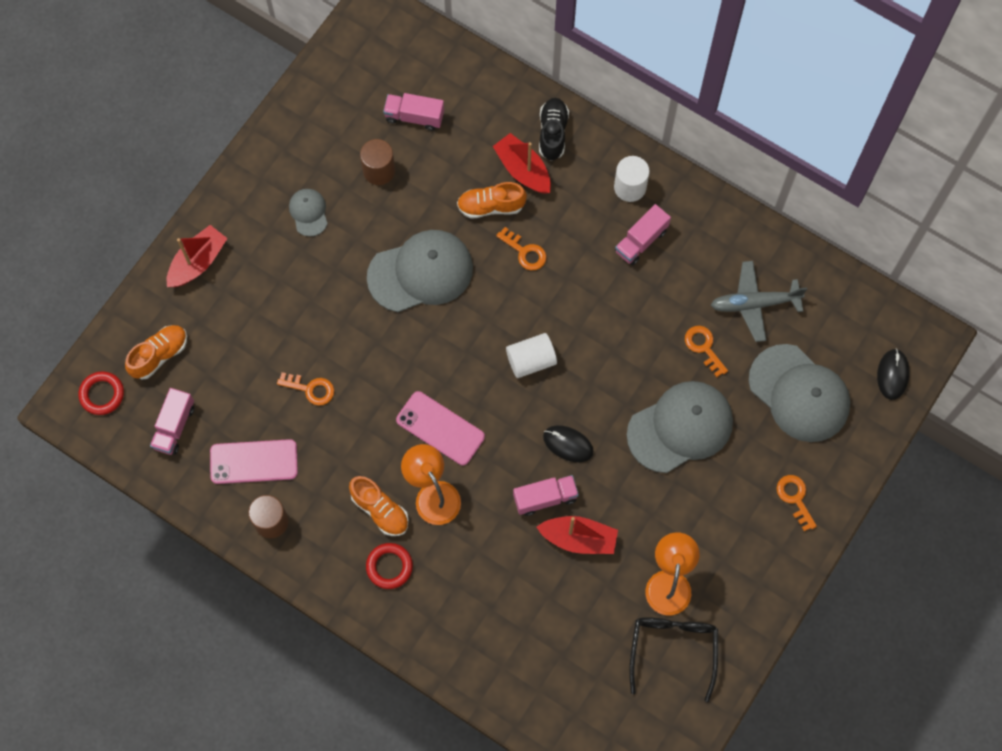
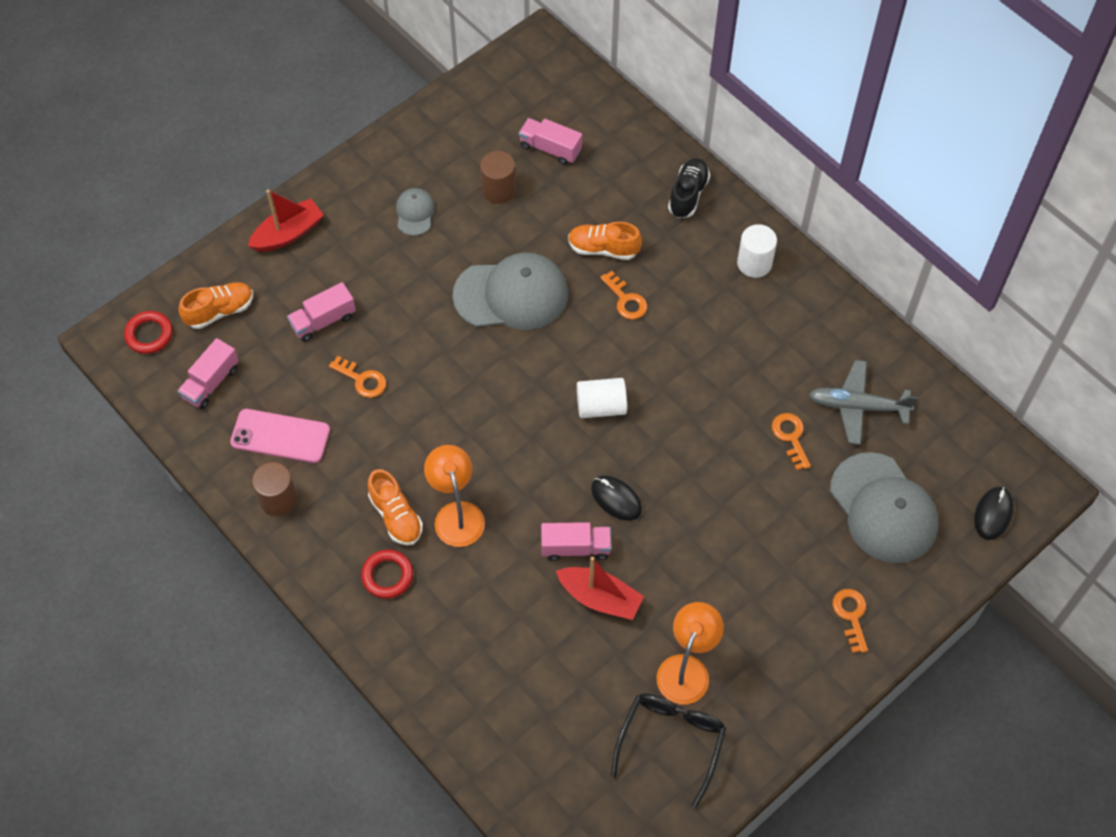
camera: 15 degrees right, 10 degrees down
(440, 428) = (485, 450): pink phone -> none
(523, 170) = (647, 222): red boat -> none
(641, 241) = (752, 317): pink truck -> pink truck (323, 321)
(680, 427) = (743, 511): grey cap -> none

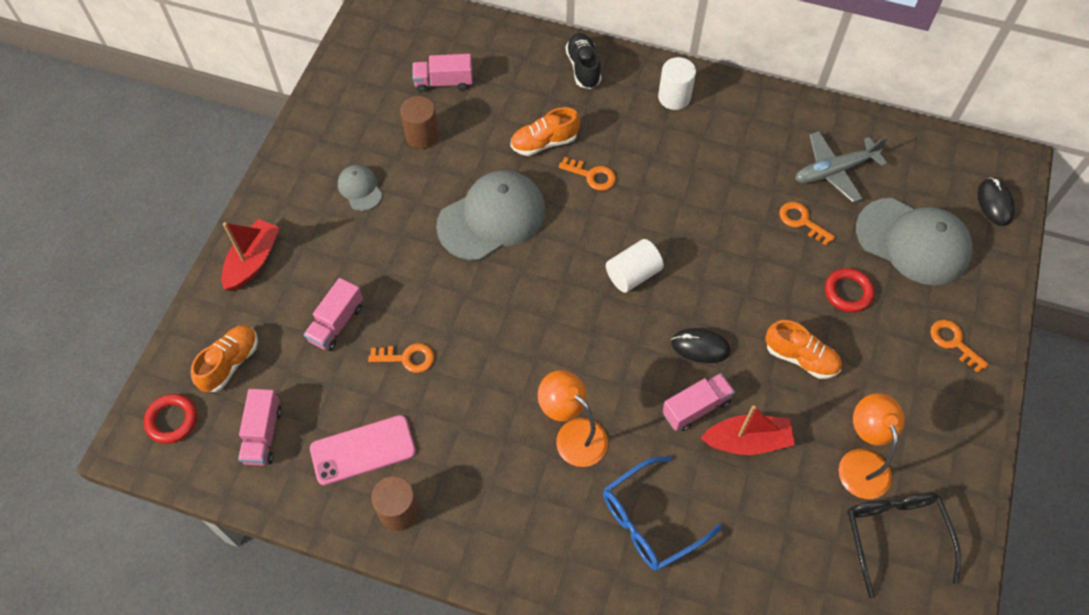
camera: 30 degrees left, 0 degrees up
(387, 576) = (548, 526): red ring -> red ring (848, 292)
(396, 516) = (520, 466): orange shoe -> orange shoe (801, 358)
(472, 616) = (650, 521): none -> blue glasses

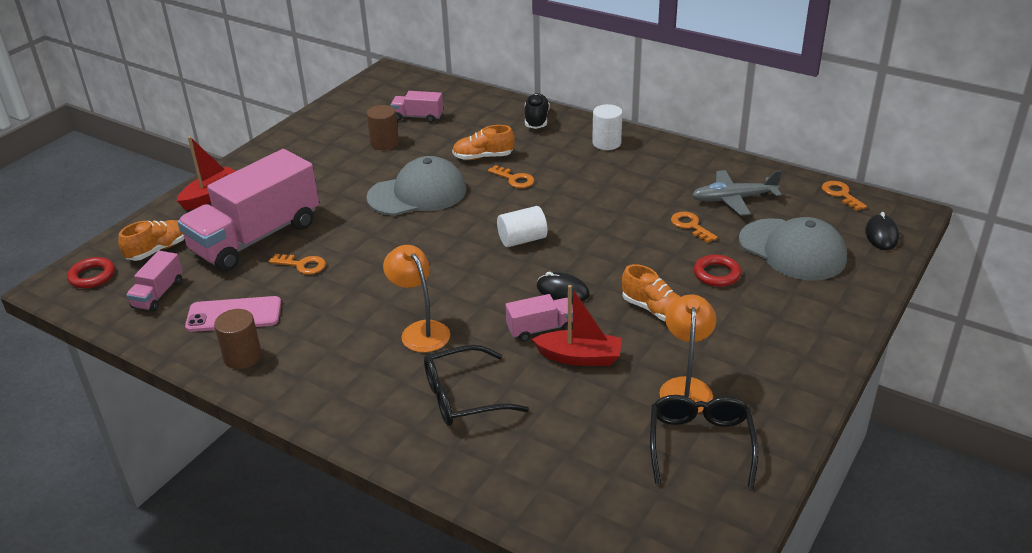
camera: 15 degrees right, 25 degrees down
(336, 323) = (256, 238): pink truck -> pink truck, size x2.26
(360, 189) = (319, 166): grey cap -> none
(650, 521) = (463, 397): blue glasses -> black glasses
(953, 342) = (809, 319): orange key -> orange key (840, 194)

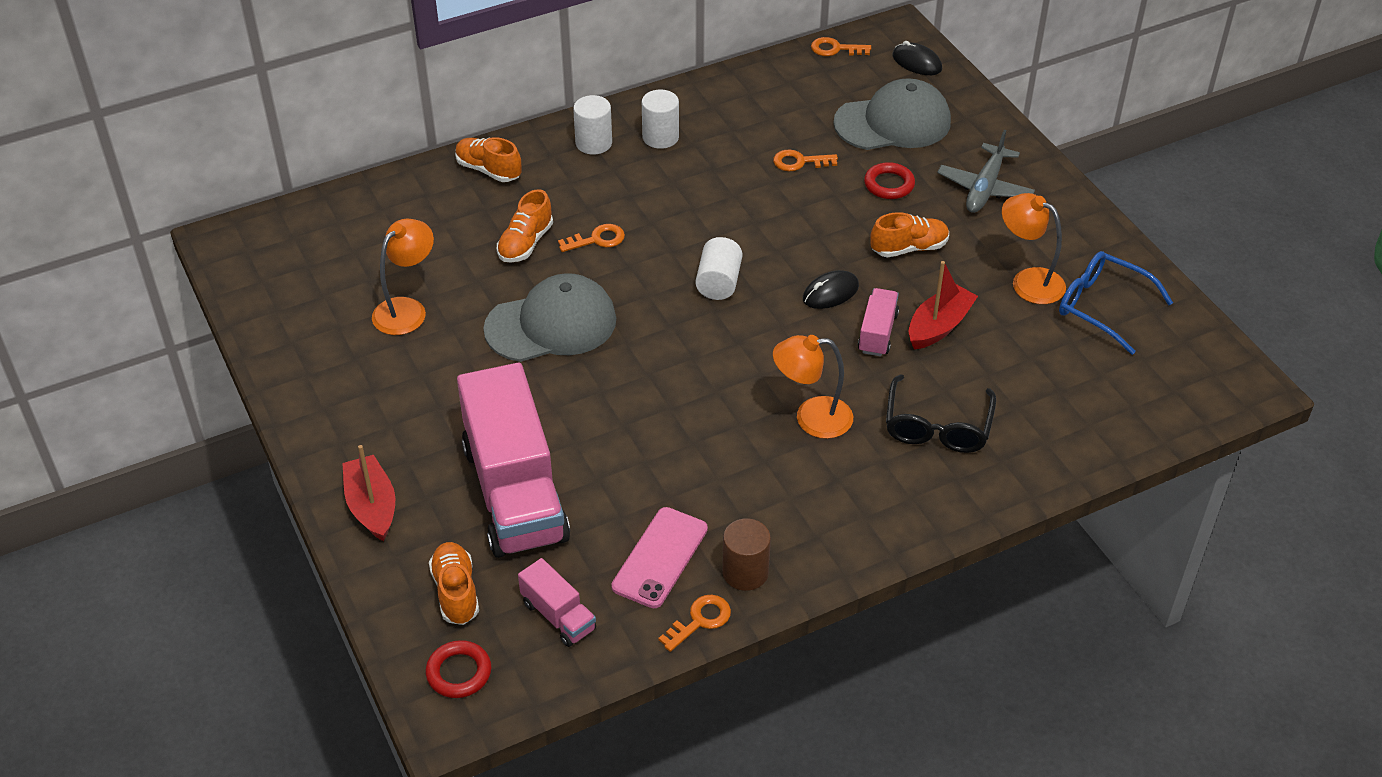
camera: 60 degrees left, 10 degrees up
(302, 265) = (611, 469): orange key -> orange key (700, 620)
(384, 143) = (407, 309): brown cylinder -> orange lamp
(417, 193) = (551, 324): grey cap -> grey cap turned 60 degrees clockwise
(418, 117) = (373, 258): pink truck -> none
(536, 120) = (488, 170): black shoe -> orange shoe
(644, 163) = (660, 137): none -> white cylinder
(700, 443) = (1102, 307): black glasses -> blue glasses
(733, 199) = (781, 114): grey plane -> grey plane (985, 188)

